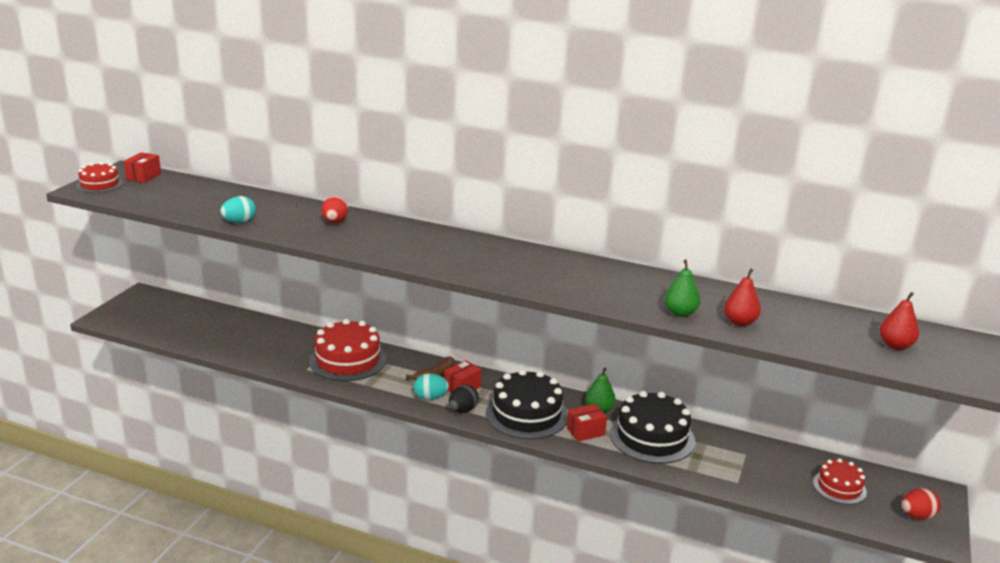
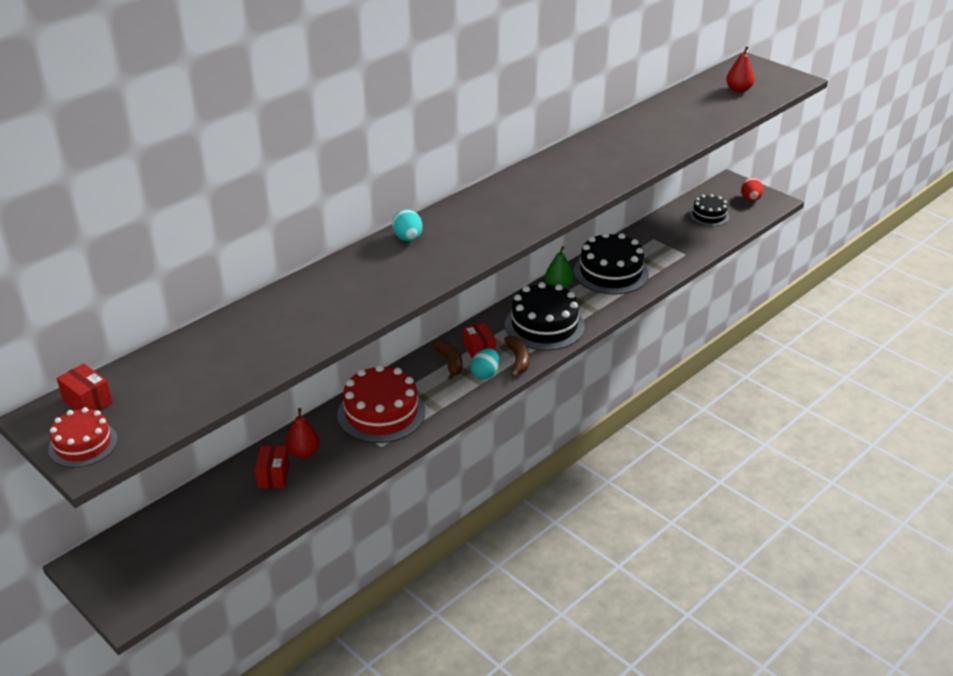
camera: 65 degrees left, 10 degrees up
(239, 222) = (309, 341): turquoise egg -> turquoise egg (408, 238)
(335, 222) = (357, 277): red egg -> none
(462, 410) = (518, 360): black egg -> brown banana
(585, 431) = (587, 302): red box -> red box (273, 476)
(680, 313) = (655, 150): green pear -> none
(740, 322) = (681, 132): red pear -> red pear (304, 453)
(839, 487) = (709, 215): red cake -> black cake

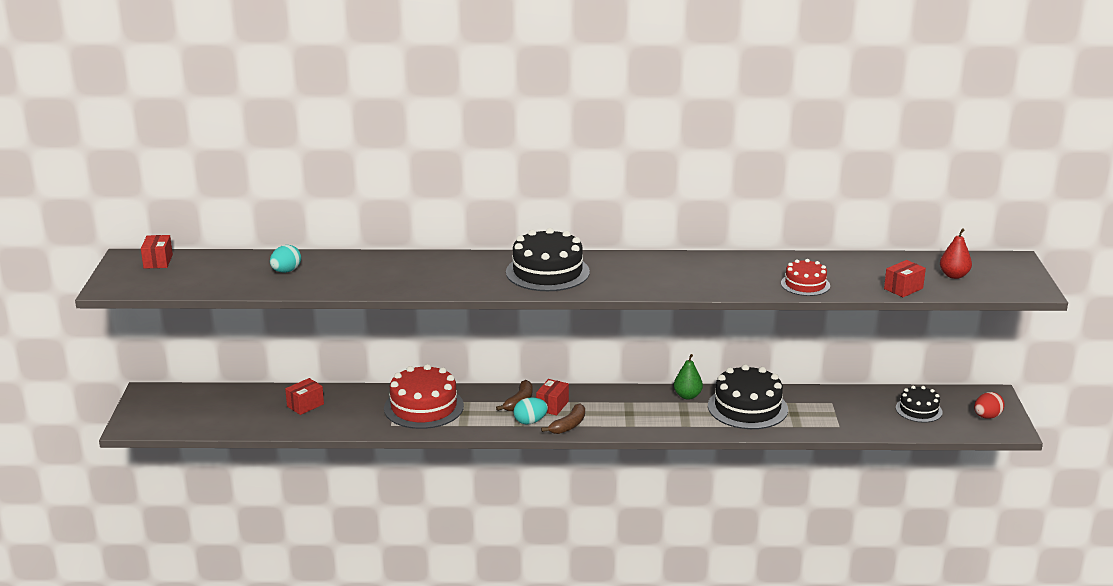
camera: 45 degrees right, 10 degrees down
(83, 444) = (121, 279): red cake -> red cake (805, 284)
(304, 453) = (342, 403): red pear -> none
(408, 238) = (479, 261): turquoise egg -> turquoise egg (286, 271)
(544, 326) = (628, 415): black cake -> black cake (547, 272)
(730, 114) = (903, 288): none -> red box

